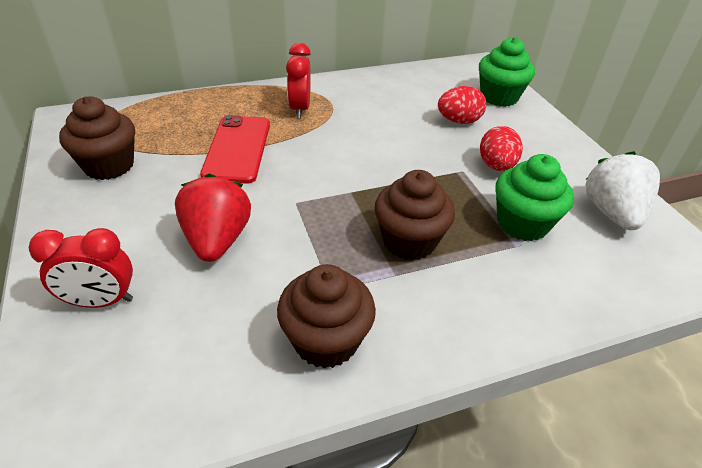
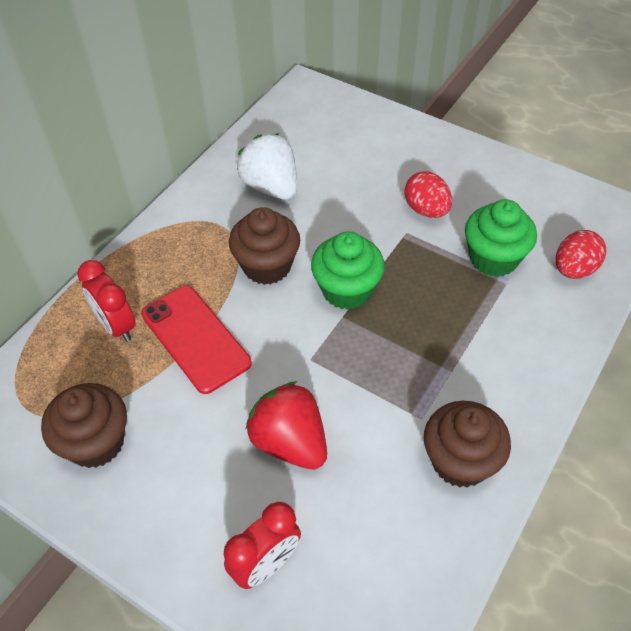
camera: 35 degrees left, 10 degrees up
(300, 109) = (199, 251): red clock -> red clock (117, 326)
(409, 241) = (432, 333): brown cupcake -> brown cupcake (267, 266)
(458, 121) = (352, 176): red egg -> red egg (574, 269)
(499, 97) = (359, 123): green cupcake -> green cupcake (346, 290)
(612, 213) = (542, 204): white strawberry -> white strawberry (271, 187)

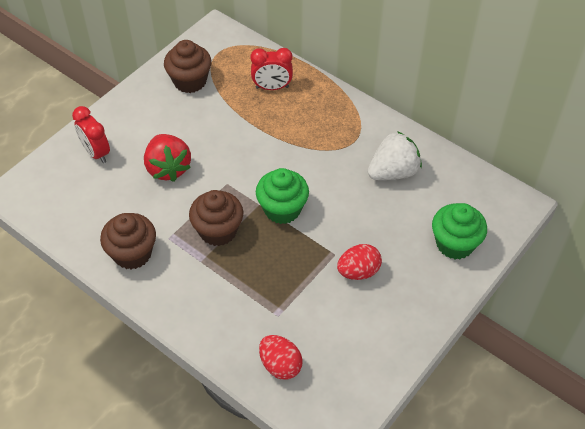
camera: 95 degrees right, 0 degrees up
(117, 326) = (272, 87): red clock -> red clock turned 150 degrees counterclockwise
(195, 338) = (255, 125): red phone -> none
(267, 266) = (311, 165): brown cupcake -> brown cupcake (218, 231)
(290, 442) = (168, 168): red strawberry -> red strawberry turned 105 degrees clockwise
(493, 258) = (300, 309): green cupcake -> green cupcake (455, 244)

